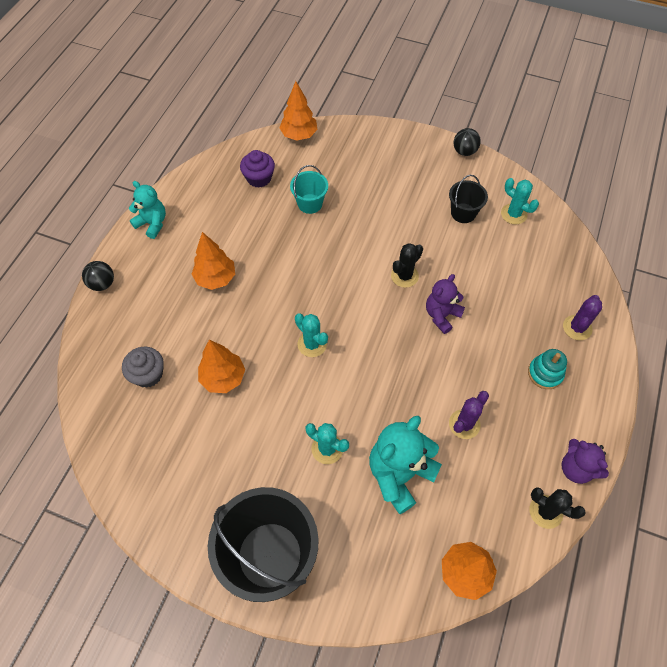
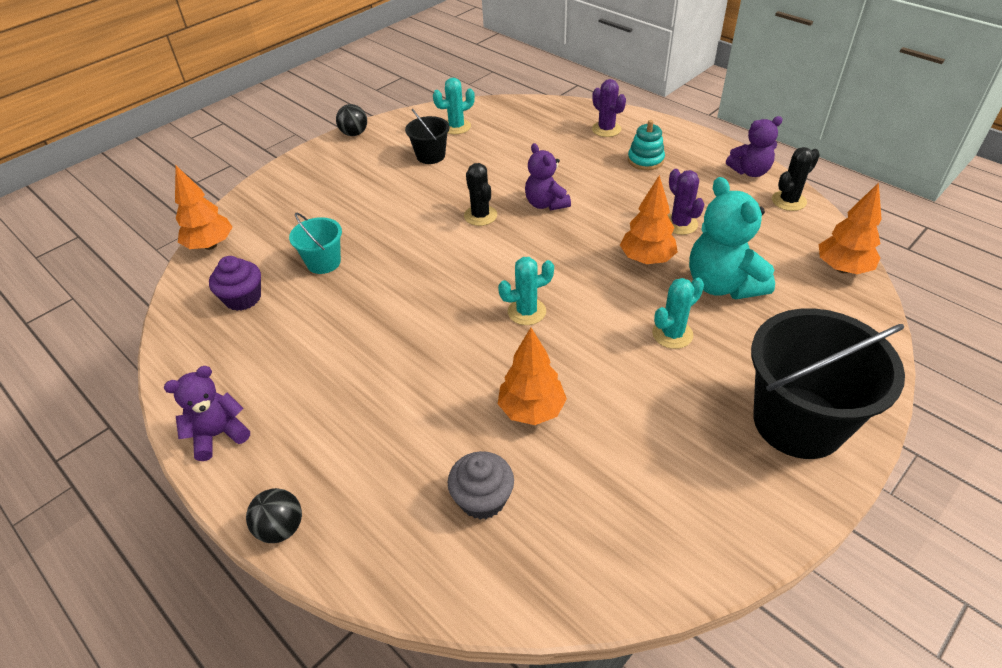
camera: 65 degrees left, 15 degrees down
(152, 223) = (218, 434): turquoise teddy bear -> purple teddy bear
(216, 278) = (370, 381): orange tree -> orange tree (646, 259)

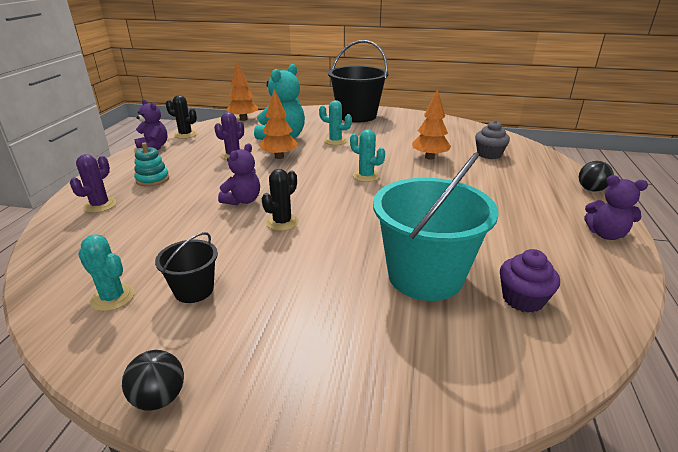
camera: 125 degrees left, 15 degrees down
(210, 245) = (511, 385): orange tree -> none
(323, 262) = (425, 276): turquoise bucket -> turquoise bucket, size x2.03

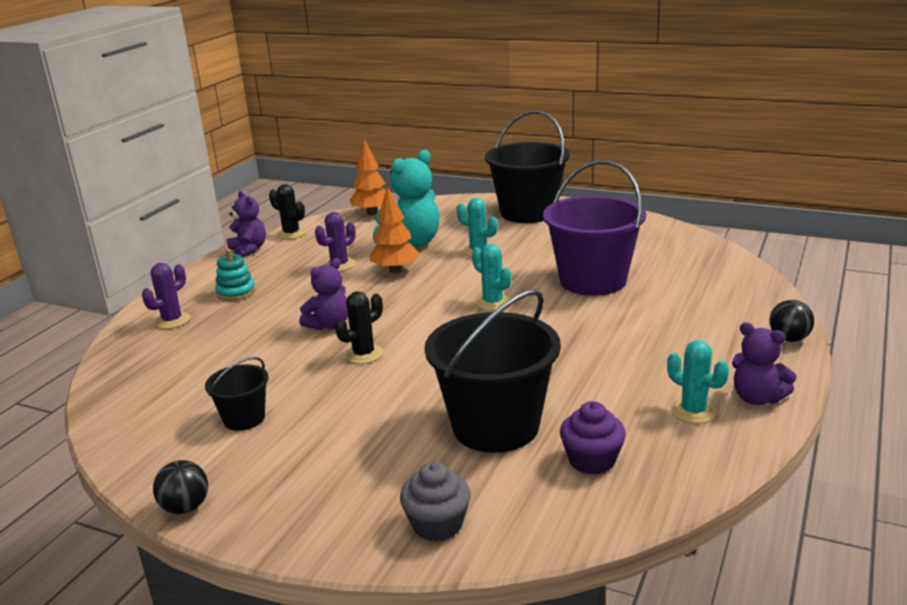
camera: 15 degrees right, 5 degrees down
(112, 297) = (164, 418): turquoise cactus -> turquoise cactus (693, 411)
(425, 276) = (495, 426): turquoise bucket -> black bucket
(429, 157) = (593, 281): orange tree -> purple bucket
(489, 154) = (680, 280): grey cupcake -> grey cupcake (437, 524)

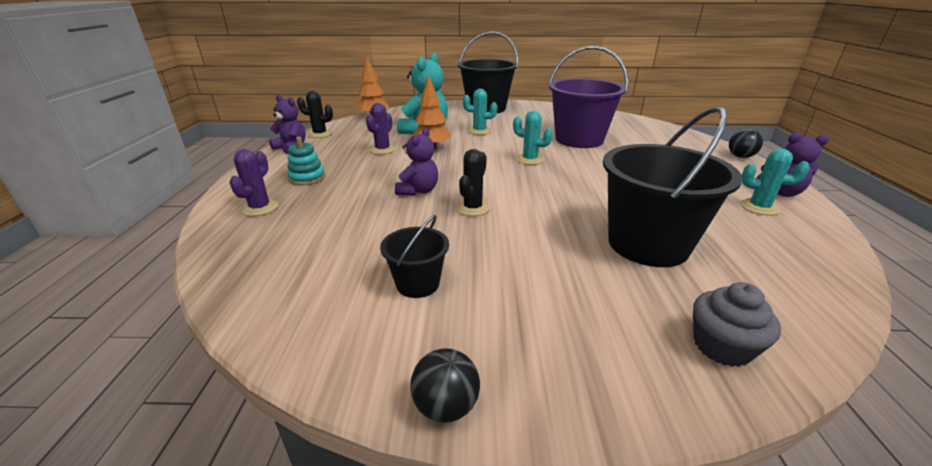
camera: 25 degrees left, 5 degrees up
(592, 460) = (752, 256): purple cupcake -> none

